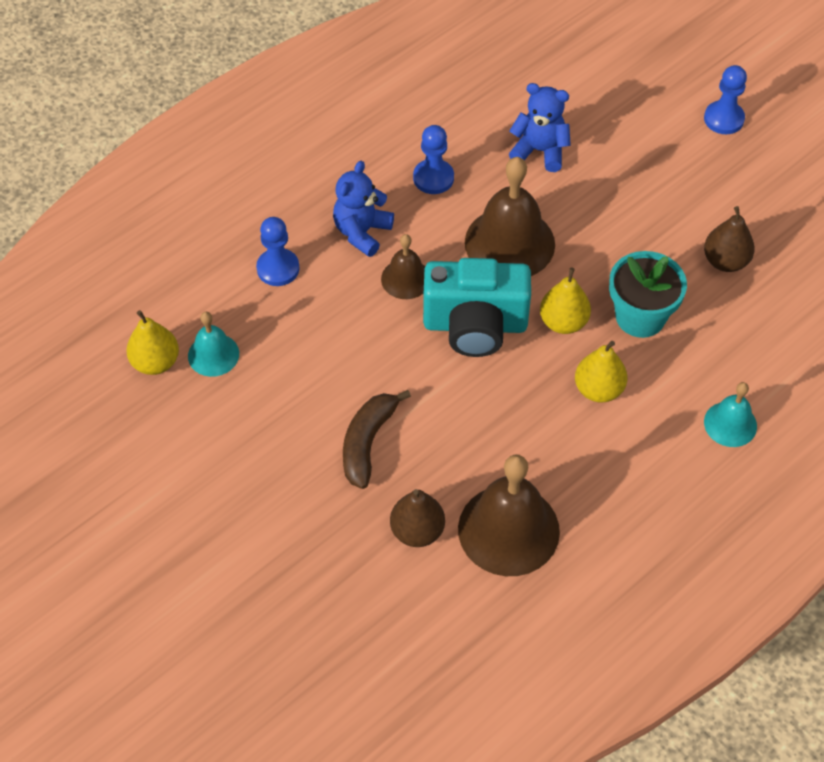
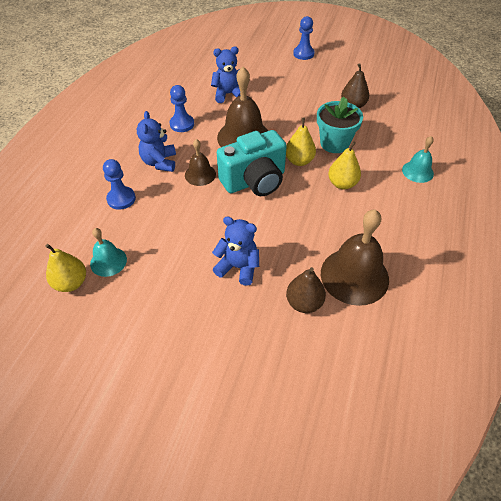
camera: 30 degrees left, 5 degrees down
(367, 442) = (238, 267): brown banana -> blue teddy bear

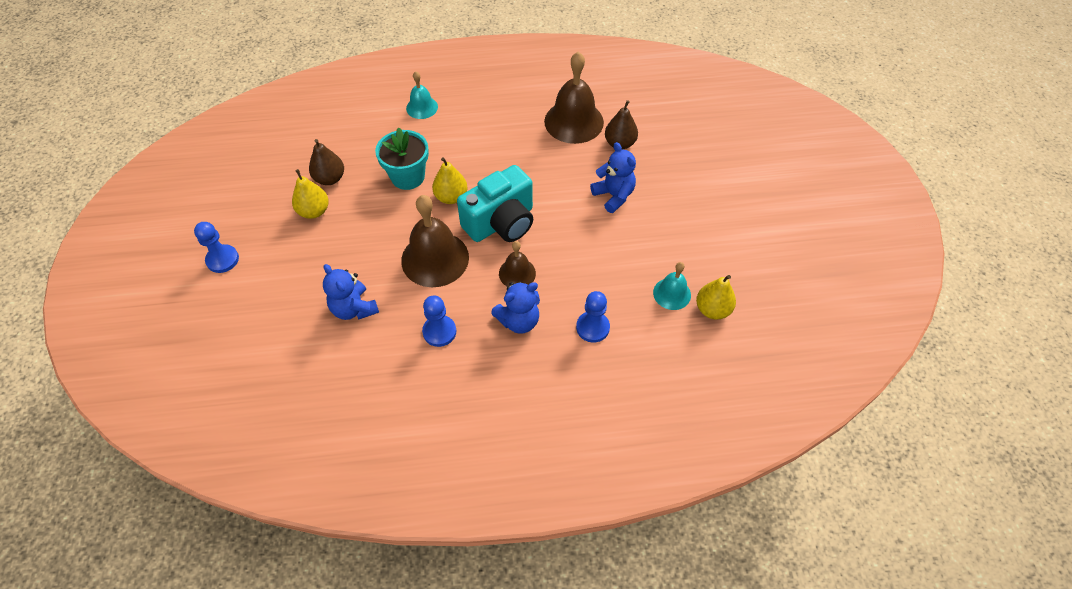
camera: 115 degrees left, 5 degrees up
(238, 267) = (613, 195): blue teddy bear -> blue teddy bear turned 150 degrees clockwise
(254, 181) = (501, 223): turquoise camera -> turquoise camera turned 105 degrees clockwise
(342, 184) = (468, 155): yellow pear -> yellow pear (314, 211)

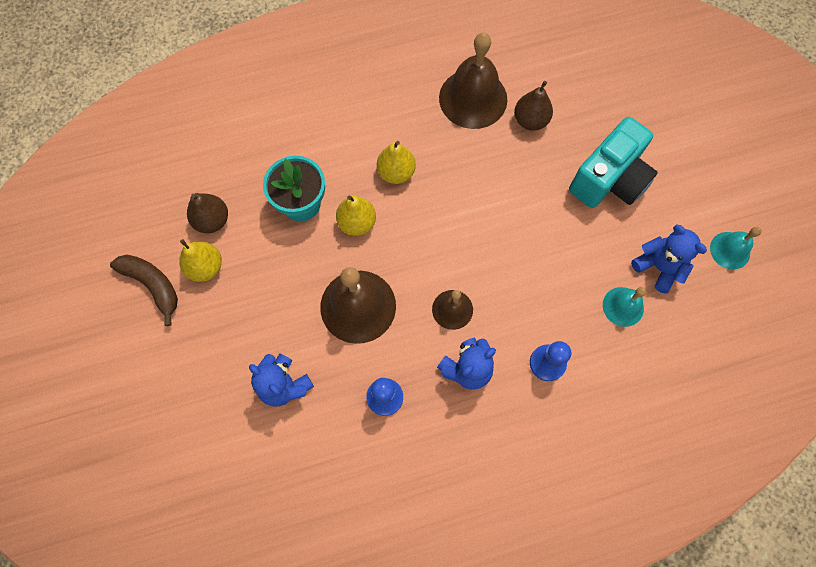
camera: 10 degrees left, 15 degrees up
(222, 259) = (118, 348): blue pawn -> none
(266, 218) = (153, 285): none -> brown banana
(422, 107) = (294, 105): turquoise bell -> turquoise bell (730, 250)
(501, 223) = (420, 247): turquoise camera -> turquoise camera (609, 180)
(613, 195) = (537, 191): blue teddy bear -> blue teddy bear (658, 267)
(712, 309) = (669, 319): yellow pear -> yellow pear (396, 172)

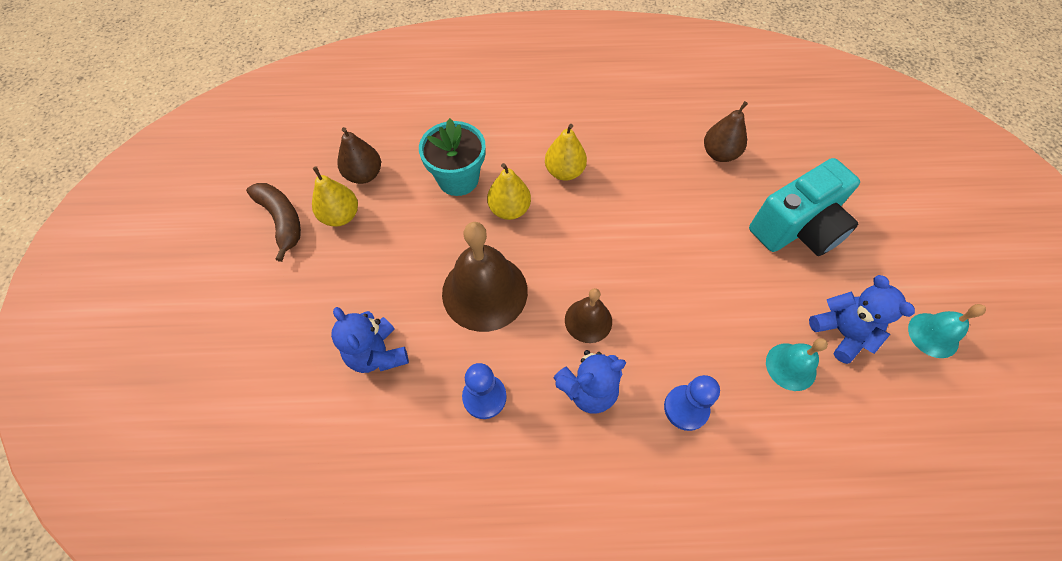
camera: 15 degrees right, 10 degrees down
(473, 98) = (663, 122): brown bell -> none

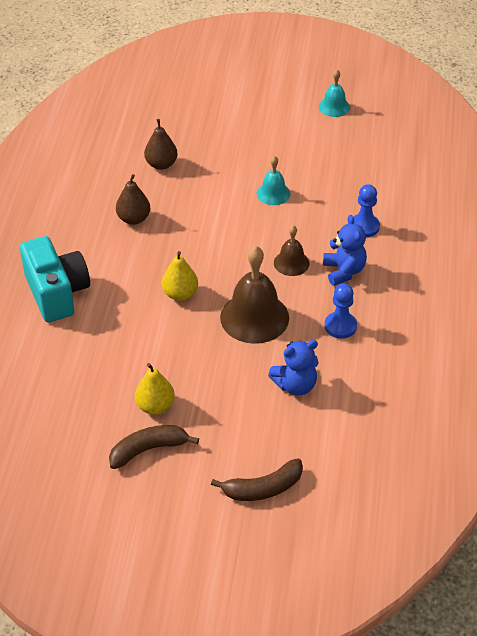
camera: 80 degrees left, 15 degrees down
(221, 340) = (263, 488): none -> brown banana
(364, 175) = (112, 388): brown pear -> brown pear (134, 219)
(458, 179) = (138, 323): turquoise flower pot -> none
(564, 172) = (151, 255): yellow pear -> none
(791, 366) = (344, 173): turquoise bell -> turquoise bell (273, 193)
(797, 228) = (241, 142): turquoise camera -> turquoise camera (57, 293)
(841, 333) = (325, 144): blue teddy bear -> none

